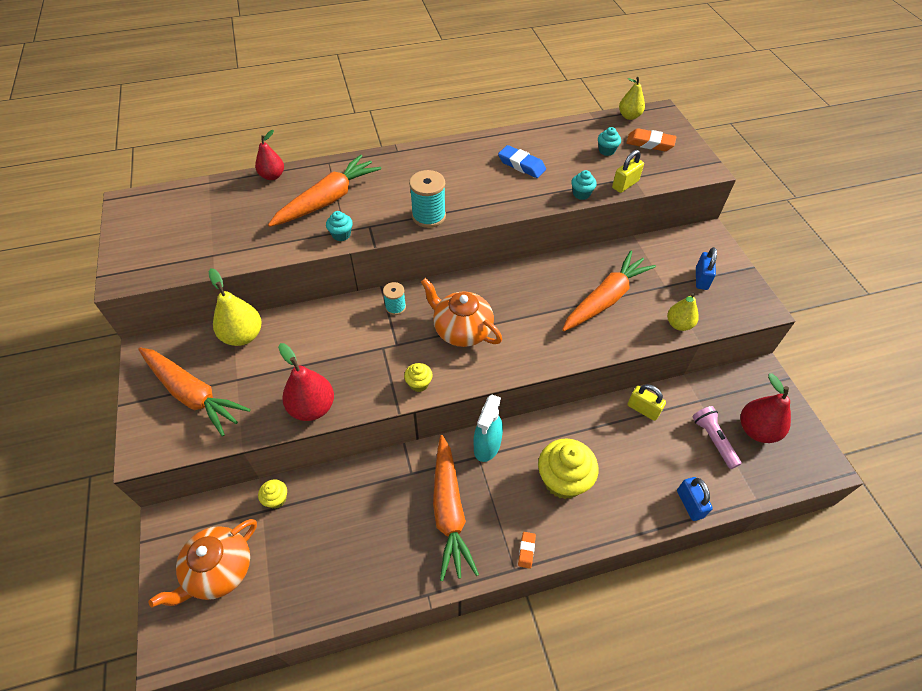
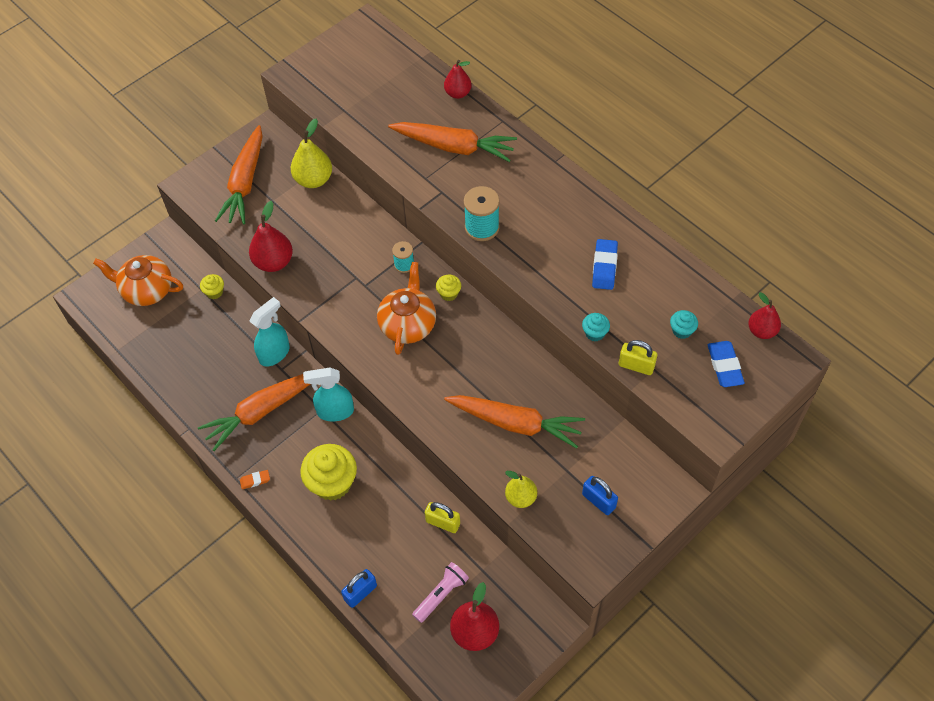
camera: 65 degrees right, 5 degrees up
(341, 235) = (419, 178): turquoise cupcake -> none
(390, 472) = (275, 353): none -> turquoise spray bottle
(419, 384) = (334, 320): yellow cupcake -> yellow cupcake (449, 293)
(629, 116) = (762, 331): yellow pear -> red pear
(643, 409) = (443, 522): yellow padlock -> yellow padlock turned 75 degrees counterclockwise
(650, 143) = (724, 366): orange eraser -> blue eraser
(701, 279) = (598, 501): blue padlock -> blue padlock turned 60 degrees clockwise

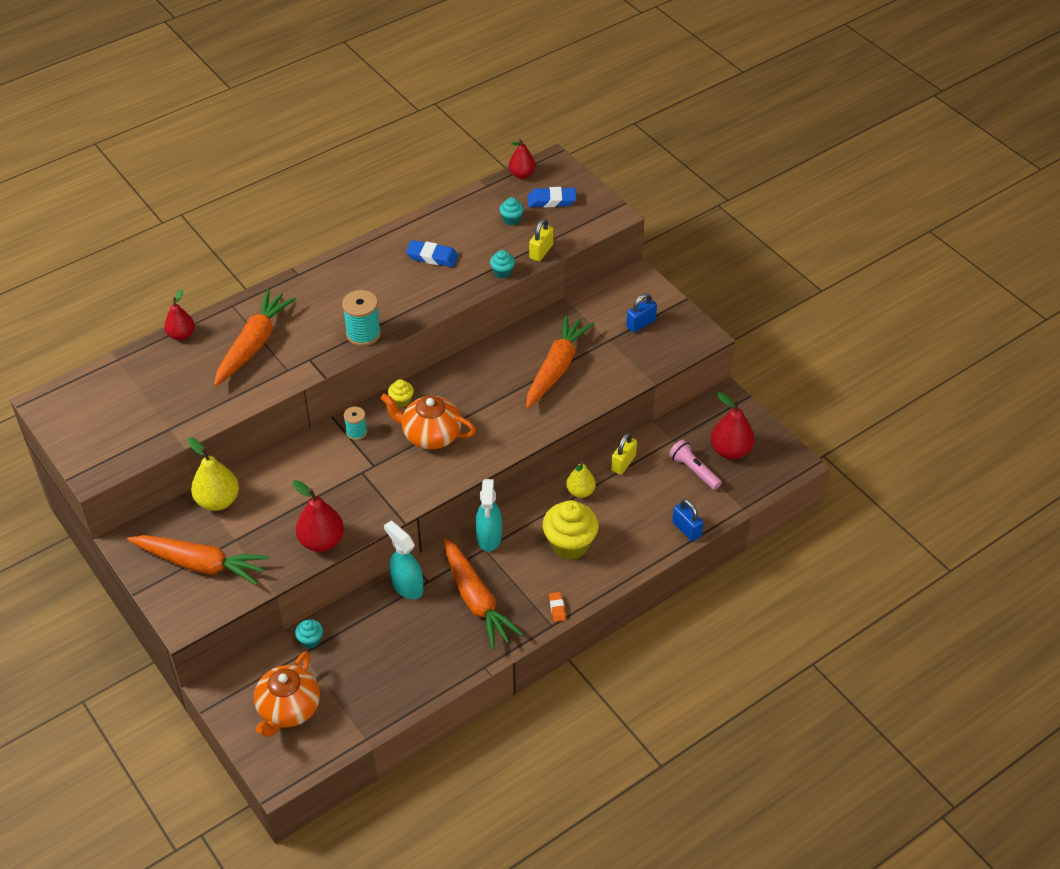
camera: 85 degrees left, 10 degrees down
(214, 292) = (310, 640): yellow cupcake -> turquoise cupcake
(521, 497) = (631, 373): yellow pear -> yellow pear (580, 491)

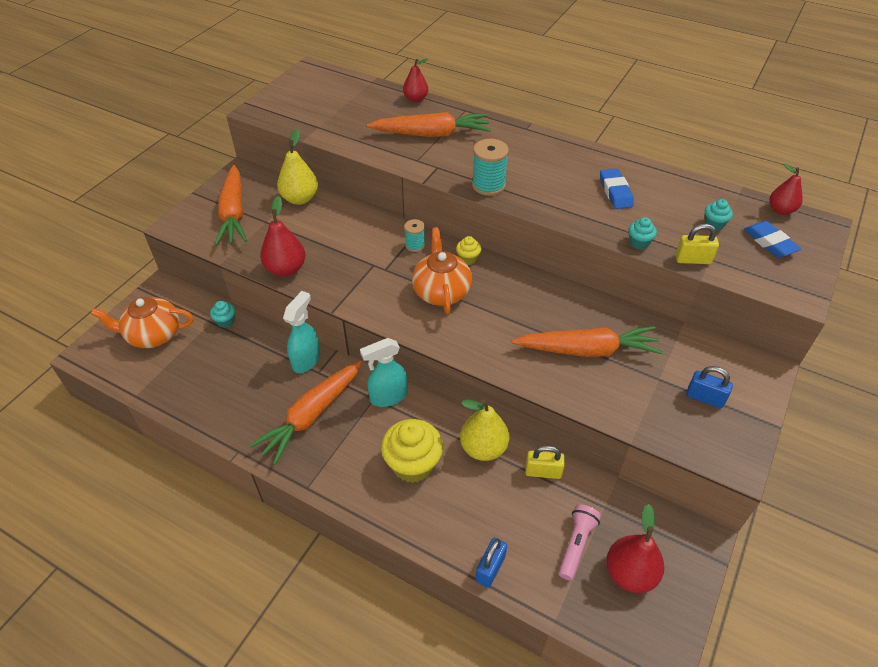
camera: 65 degrees right, 0 degrees up
(557, 608) = (329, 484): orange eraser -> none
(580, 491) = (483, 448): yellow pear -> yellow pear, size x1.51

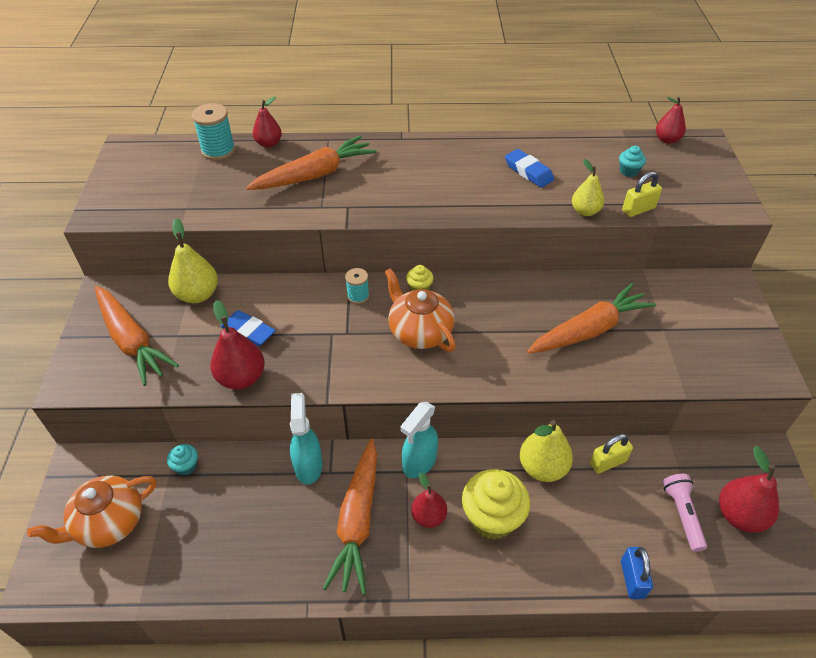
camera: 30 degrees left, 0 degrees up
(365, 438) = (428, 516): none -> red pear
(488, 185) = (412, 207): turquoise spool -> turquoise spool (218, 150)
(639, 243) = (585, 211): turquoise cupcake -> yellow pear
(704, 398) = (709, 329): blue padlock -> none
(769, 243) = (681, 171): blue eraser -> blue eraser (248, 332)

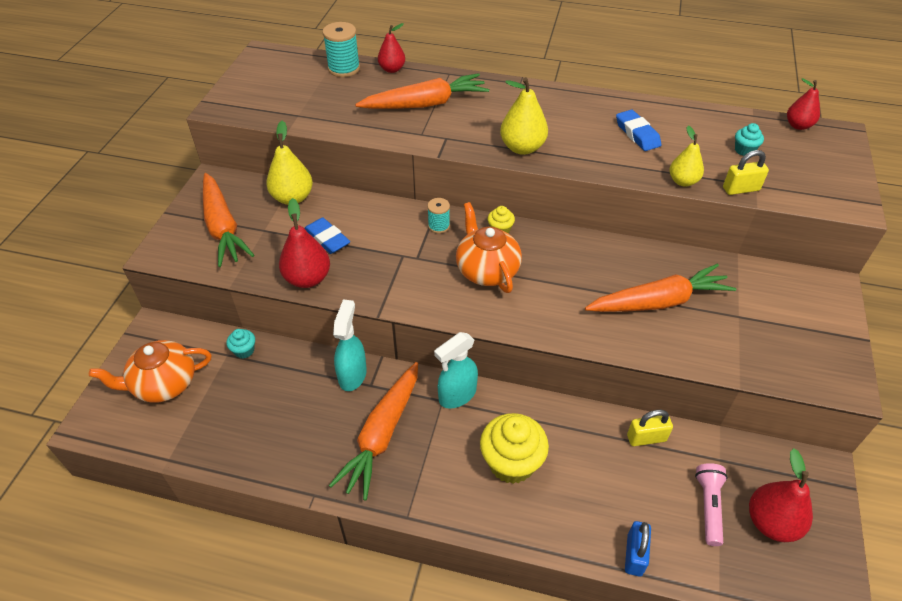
camera: 15 degrees right, 0 degrees up
(428, 516) = (450, 447): red pear -> none
(542, 467) = (577, 427): yellow pear -> yellow pear (522, 148)

